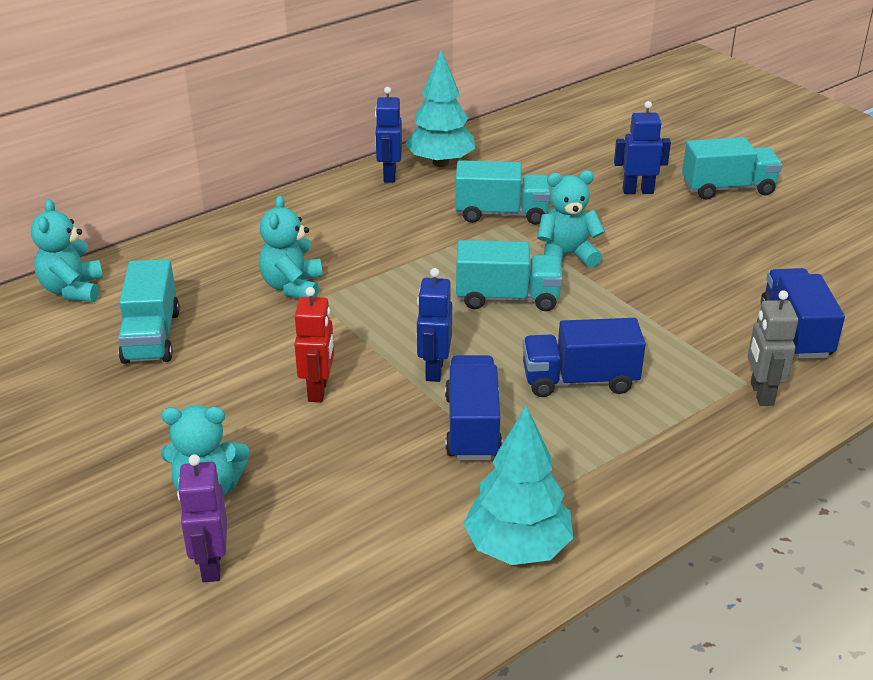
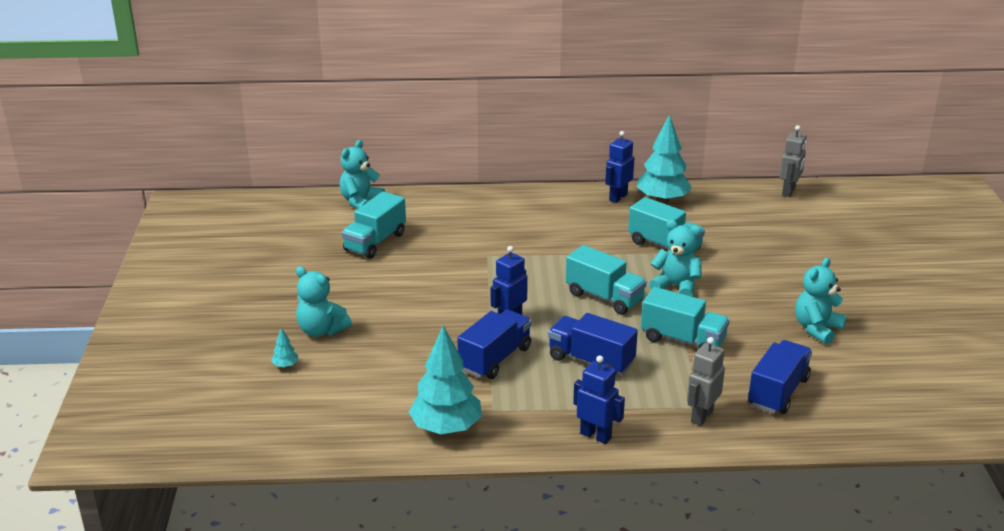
camera: 35 degrees right, 5 degrees down
(211, 565) = (285, 365): purple robot -> turquoise tree
(292, 287) = (481, 243): turquoise teddy bear -> turquoise teddy bear (817, 329)
(318, 390) = (432, 305): red robot -> none
(554, 112) = (789, 191): none -> grey robot
(637, 191) = (782, 264): blue robot -> blue robot (596, 435)
(728, 188) = (856, 285): turquoise truck -> turquoise truck (683, 340)

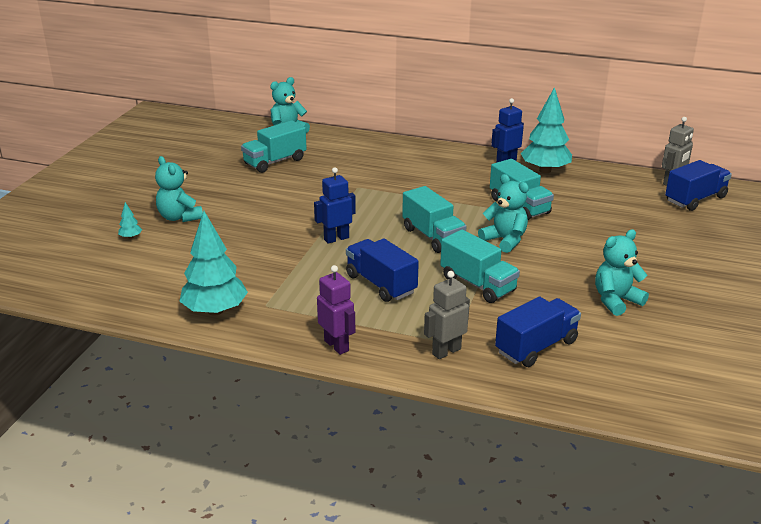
camera: 20 degrees right, 0 degrees up
(495, 359) = (299, 266): blue truck -> blue truck (695, 199)
(596, 435) = (336, 345): blue robot -> purple robot

